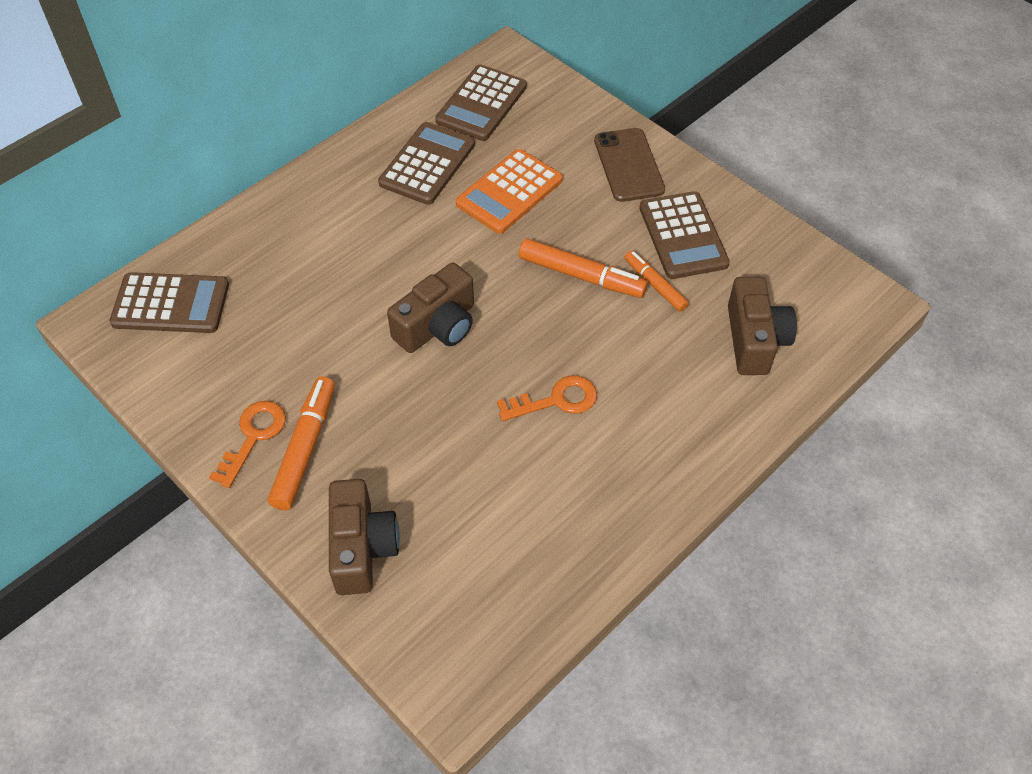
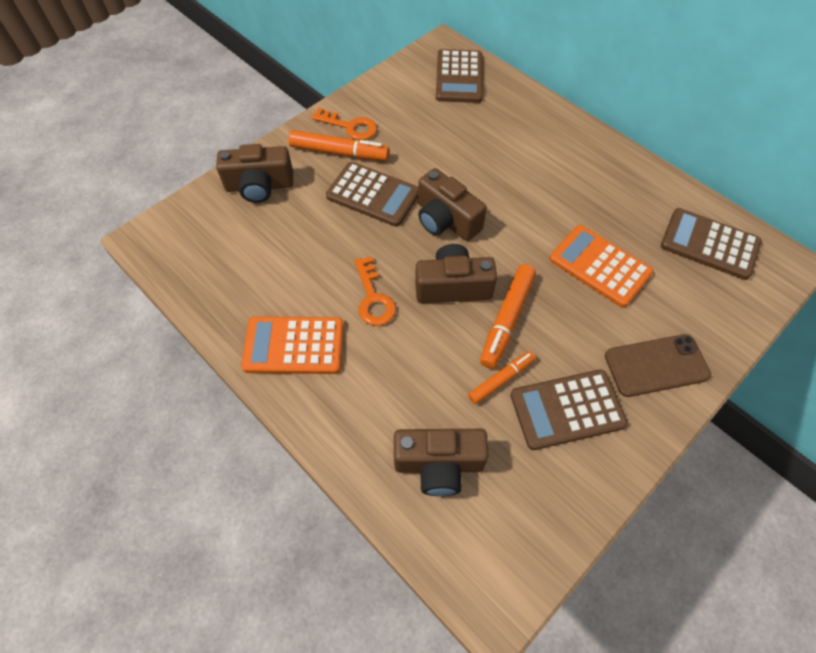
camera: 90 degrees right, 5 degrees up
(427, 164) = (621, 207): brown calculator -> brown calculator (373, 195)
(538, 322) = (453, 286): none -> brown camera
(627, 480) = (294, 345): none -> orange calculator

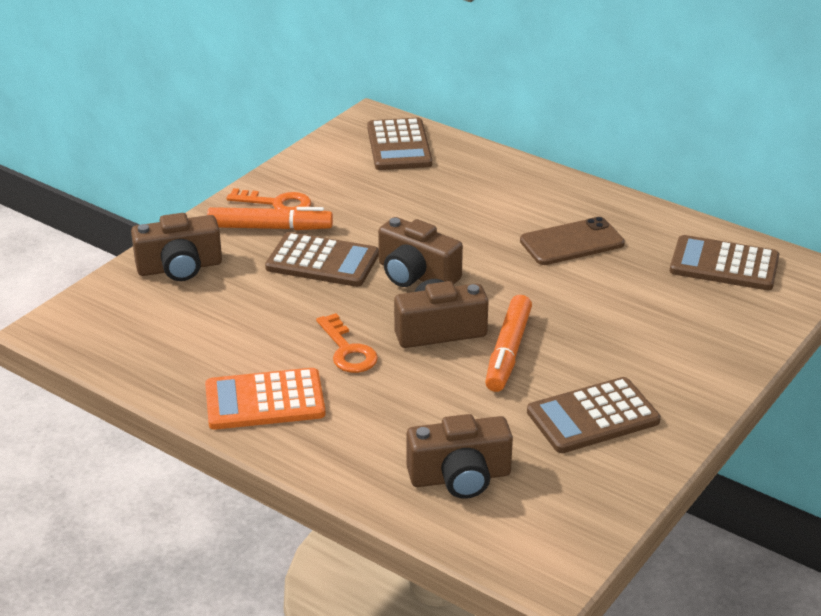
camera: 10 degrees left, 25 degrees down
(501, 380) = (513, 401): orange marker -> none
(599, 266) = (604, 296): orange calculator -> none
(656, 365) = (684, 370): brown phone -> brown phone (571, 242)

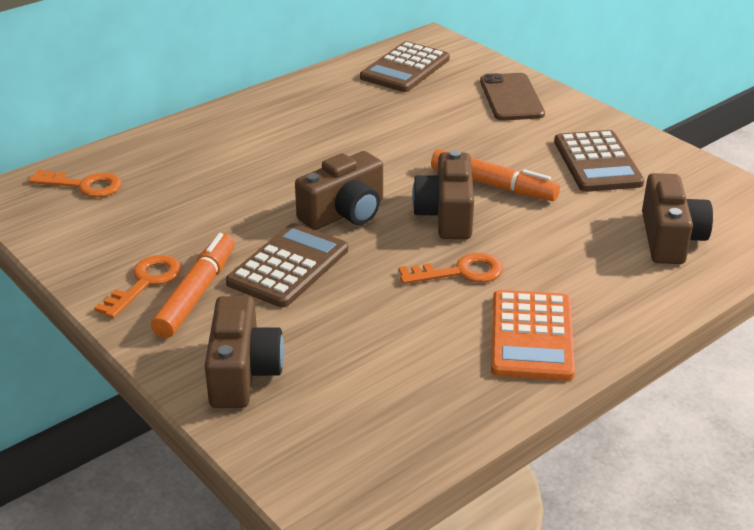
camera: 75 degrees left, 0 degrees up
(399, 146) = (84, 185): brown calculator -> orange key
(571, 242) = (333, 125): brown phone -> brown phone (511, 98)

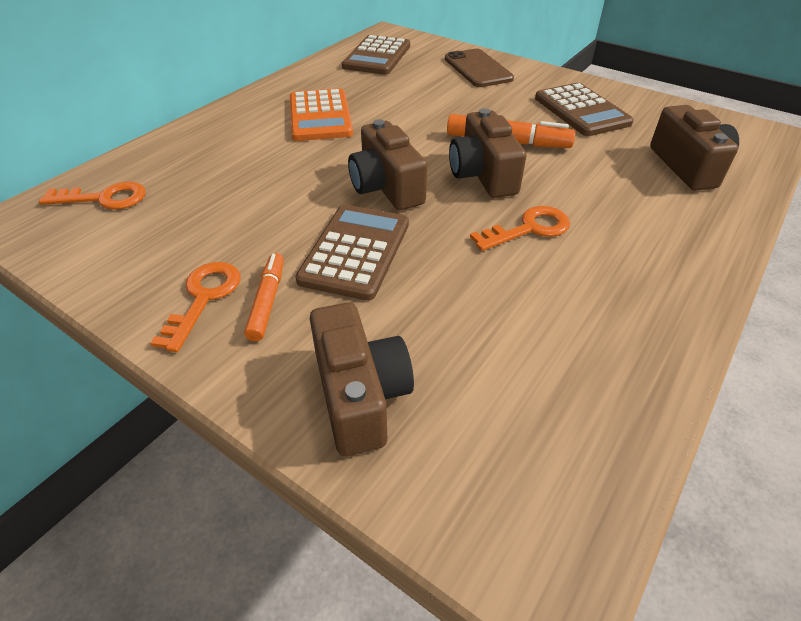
camera: 15 degrees left, 10 degrees up
(196, 294) = (267, 301): orange marker -> orange marker, size x0.64
(344, 213) = (386, 187): brown camera -> brown camera turned 120 degrees clockwise
(531, 336) = (639, 285): orange calculator -> orange calculator (320, 116)

